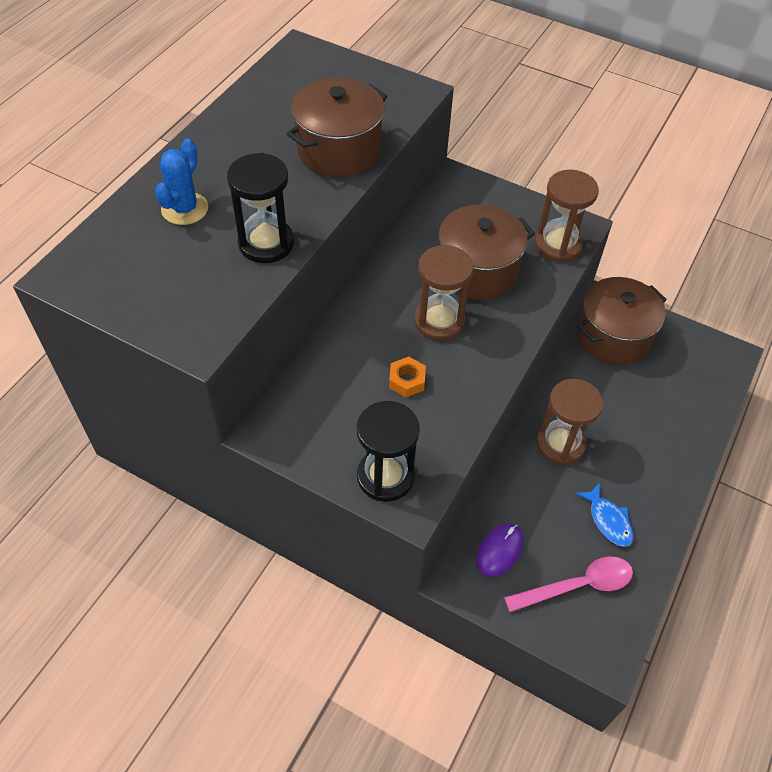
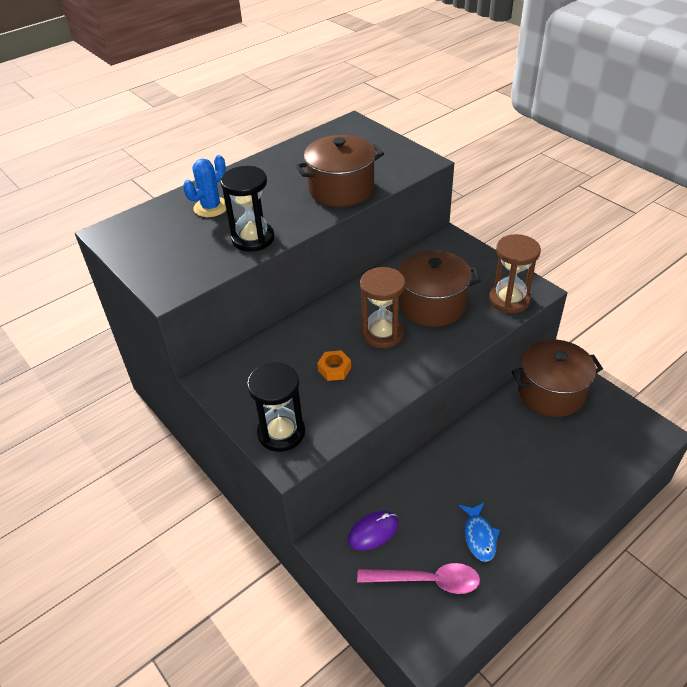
camera: 25 degrees right, 10 degrees down
(560, 444) = (465, 464): brown hourglass -> none

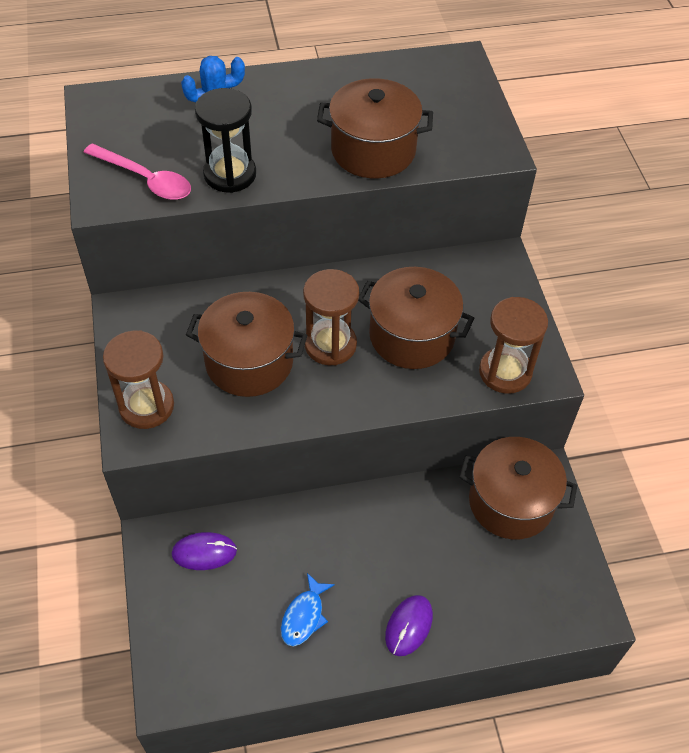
camera: 25 degrees right, 10 degrees up
(281, 432) = (146, 406): black hourglass -> brown hourglass
(334, 369) = (249, 362): orange nut -> brown pot
(427, 580) = (218, 630): pink spoon -> pink spoon (145, 179)
(553, 504) = (408, 626): none -> purple mouse

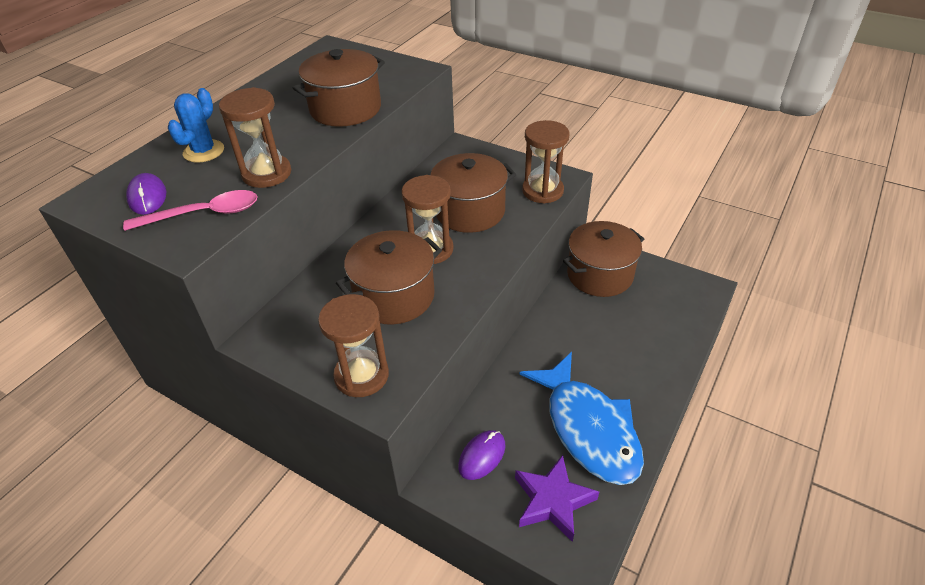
camera: 45 degrees left, 10 degrees down
(205, 636) = (553, 500): none -> purple star
(230, 174) = (267, 173): black hourglass -> brown hourglass
(304, 616) = (588, 428): blue fish -> blue fish, size x2.32
(408, 626) = (644, 377): purple mouse -> purple mouse (147, 197)

